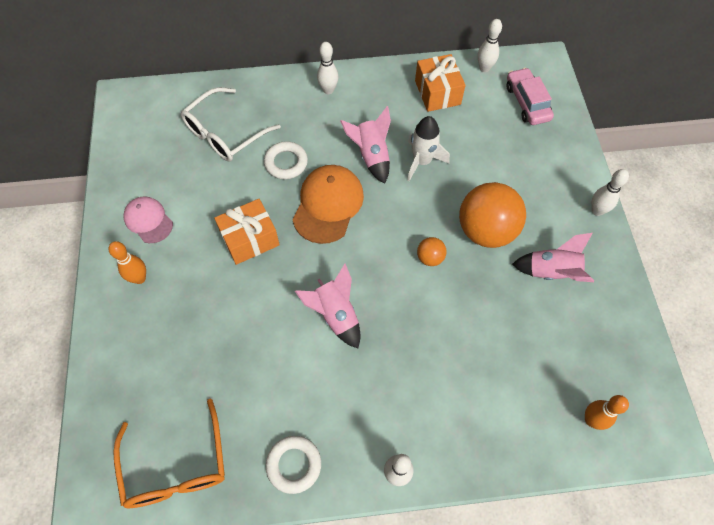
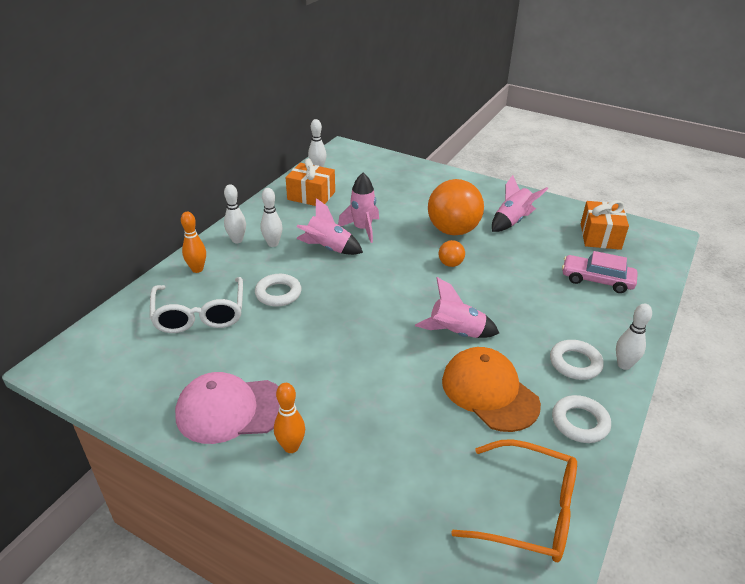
camera: 55 degrees left, 25 degrees down
(148, 220) = (231, 410): pink cap -> pink cap, size x1.61
(250, 239) = (331, 349): orange gift -> orange gift (600, 236)
(328, 205) = (347, 290): orange cap -> orange cap (489, 392)
(367, 429) = (575, 363): none -> white ring
(422, 161) = (362, 229): white rocket -> pink rocket
(527, 102) = (368, 168): pink car -> pink car (597, 280)
(591, 420) = (636, 258): orange bowling pin -> orange bowling pin (197, 269)
(597, 211) = (482, 184): white bowling pin -> white bowling pin (273, 244)

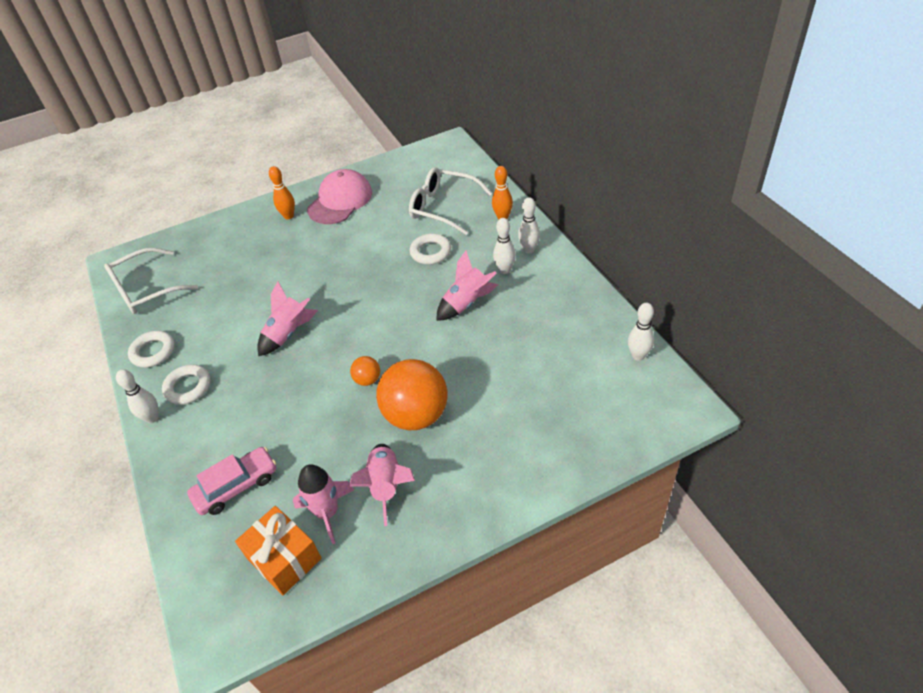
camera: 130 degrees right, 10 degrees up
(311, 196) = (576, 327): orange gift -> none
(362, 229) = (479, 341): pink rocket -> pink rocket (327, 512)
(489, 392) = (224, 320): orange cap -> none
(529, 511) = (145, 290): orange glasses -> white glasses

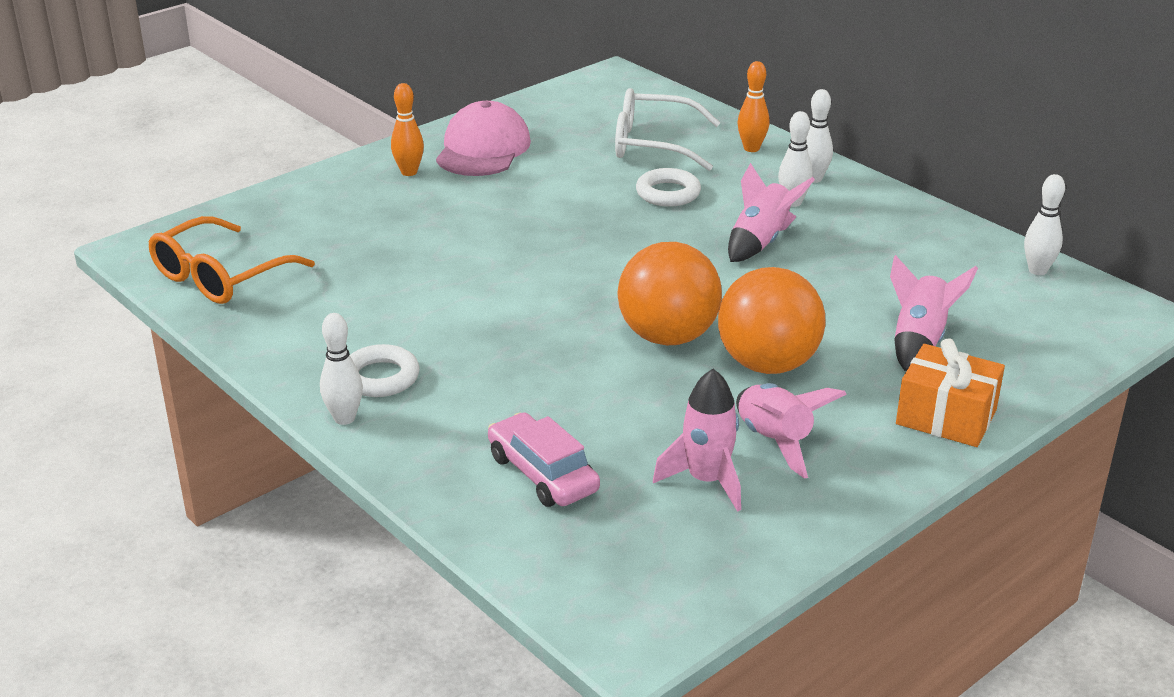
camera: 20 degrees left, 15 degrees down
(145, 290) = (220, 276): white glasses -> orange glasses
(153, 352) = (288, 345): white ring -> none
(236, 486) = (543, 473): pink car -> pink car turned 75 degrees counterclockwise
(284, 558) = (674, 537): orange gift -> orange gift (946, 417)
(288, 333) = (505, 301): pink rocket -> pink rocket (919, 341)
(367, 380) = (668, 337): orange ball -> orange ball, size x2.23

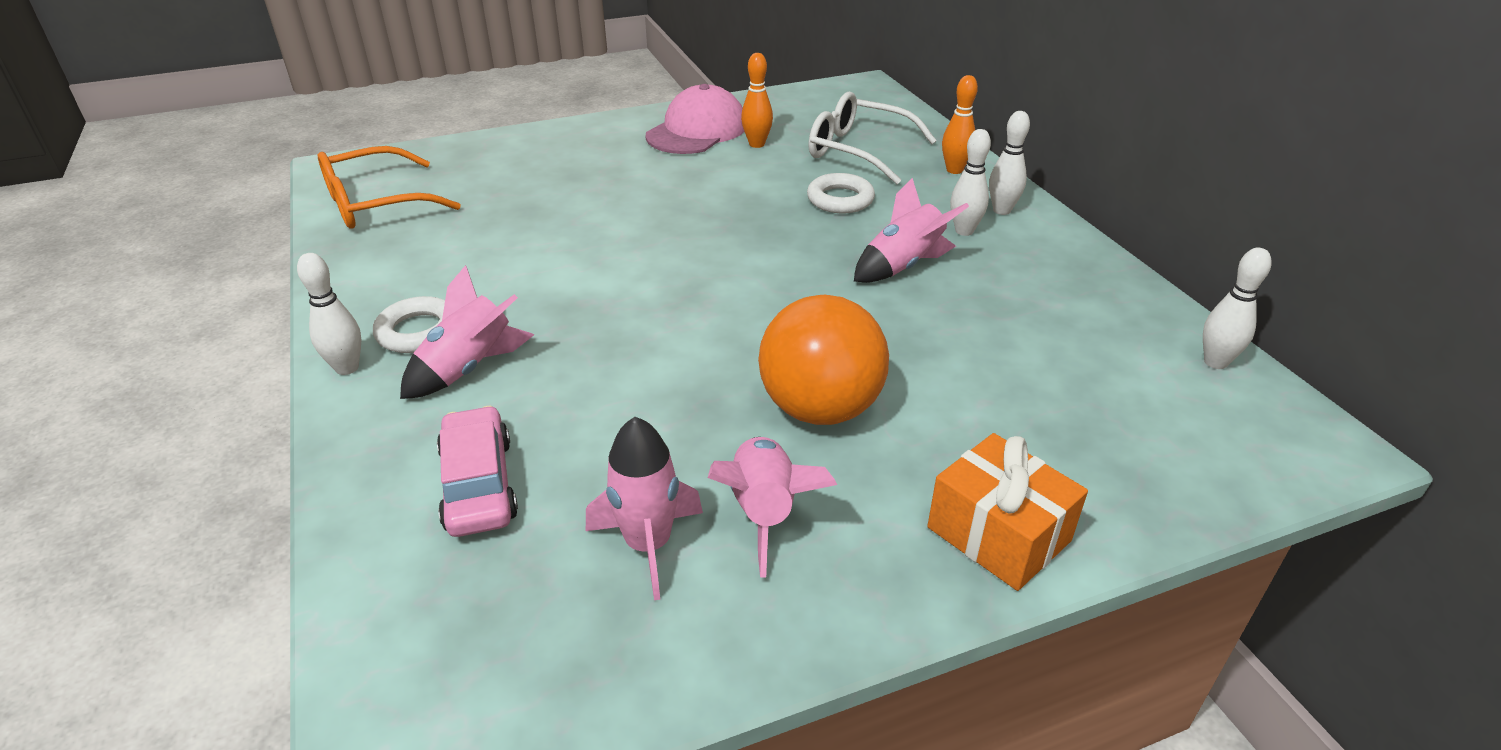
camera: 20 degrees right, 5 degrees up
(409, 172) = (615, 140): orange bowling pin -> orange bowling pin (756, 144)
(668, 337) = (733, 351): orange ball -> none
(919, 341) = (1018, 421): pink rocket -> pink rocket (469, 368)

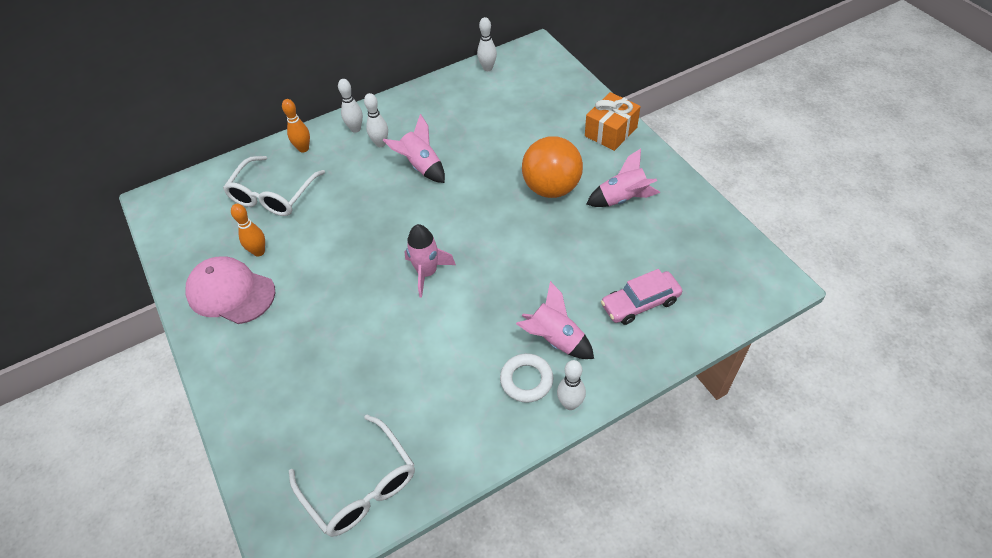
camera: 95 degrees left, 15 degrees up
(376, 204) = (360, 486): orange glasses -> white glasses
(648, 545) = (653, 232): pink rocket -> pink rocket (427, 273)
(840, 199) = (344, 198): white ring -> none

